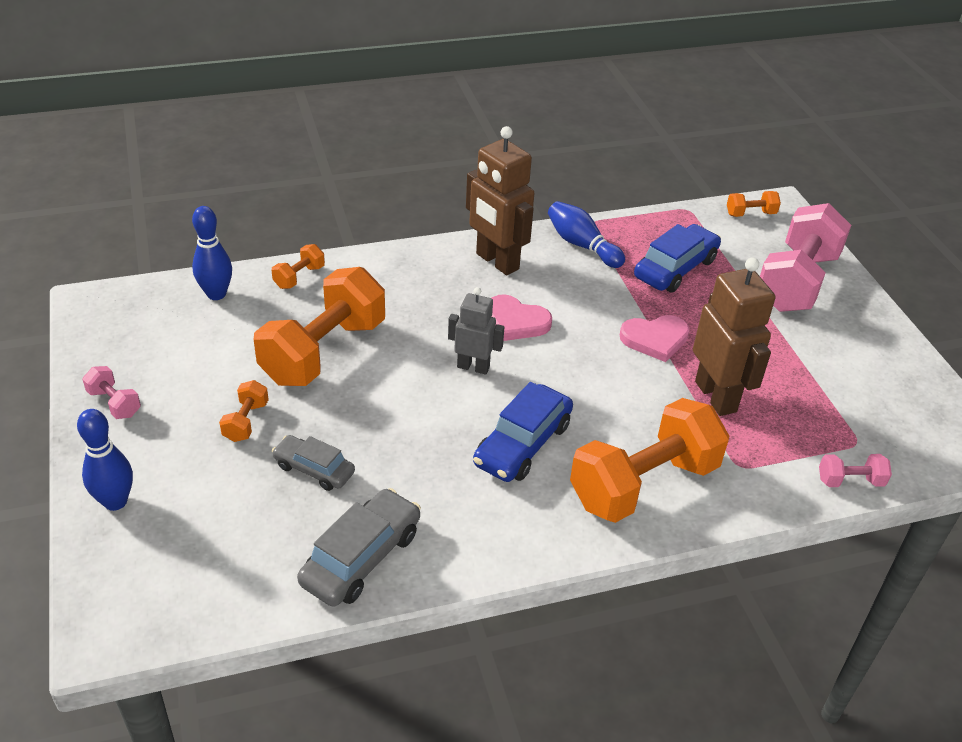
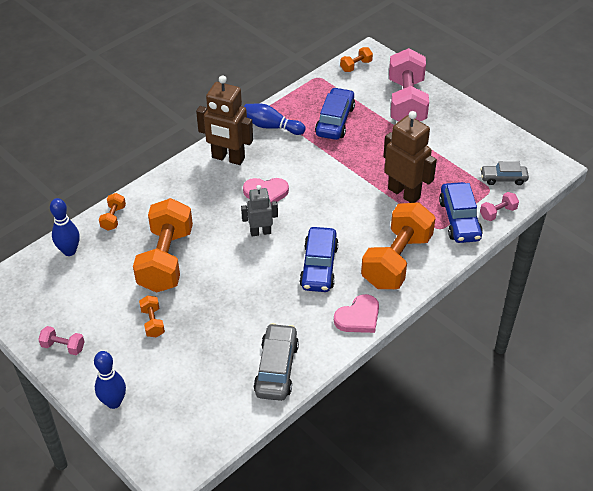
camera: 25 degrees left, 5 degrees up
(314, 469) = (214, 332): grey car -> grey car (503, 178)
(655, 339) = (351, 171): pink heart -> pink heart (358, 317)
(780, 466) = (459, 219): none -> blue car

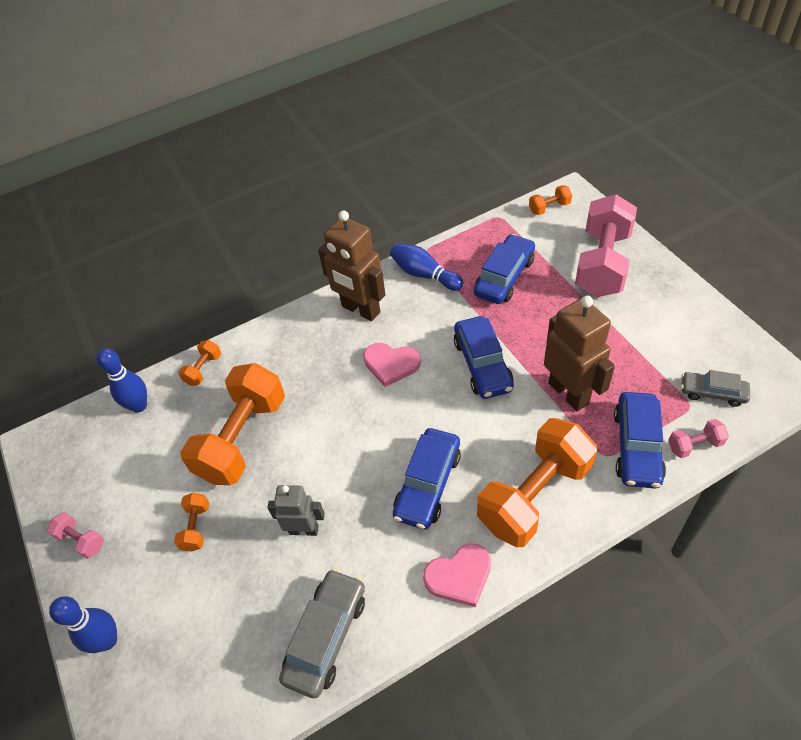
camera: 20 degrees right, 5 degrees up
(260, 232) = (368, 419): grey robot -> grey robot (304, 529)
(336, 183) = (482, 364): none -> blue car

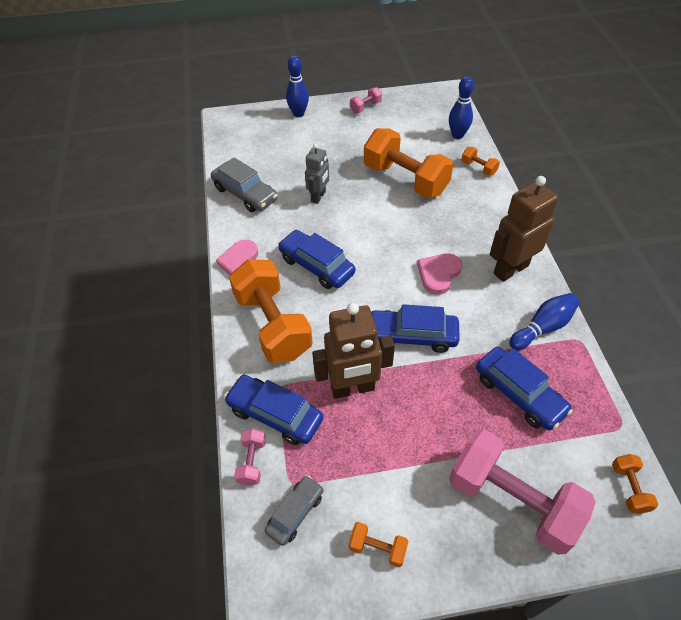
camera: 105 degrees right, 0 degrees up
(196, 527) = (348, 151): orange dumbbell -> orange dumbbell (377, 548)

